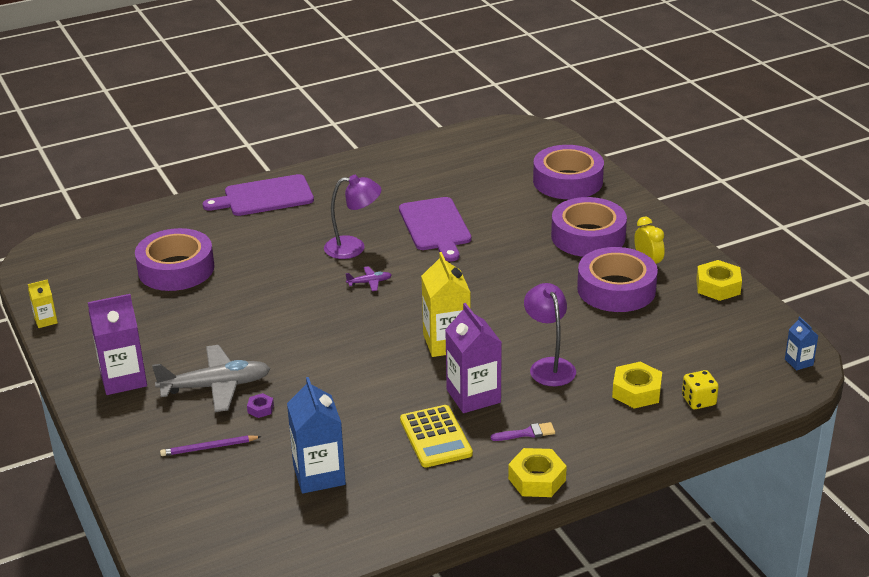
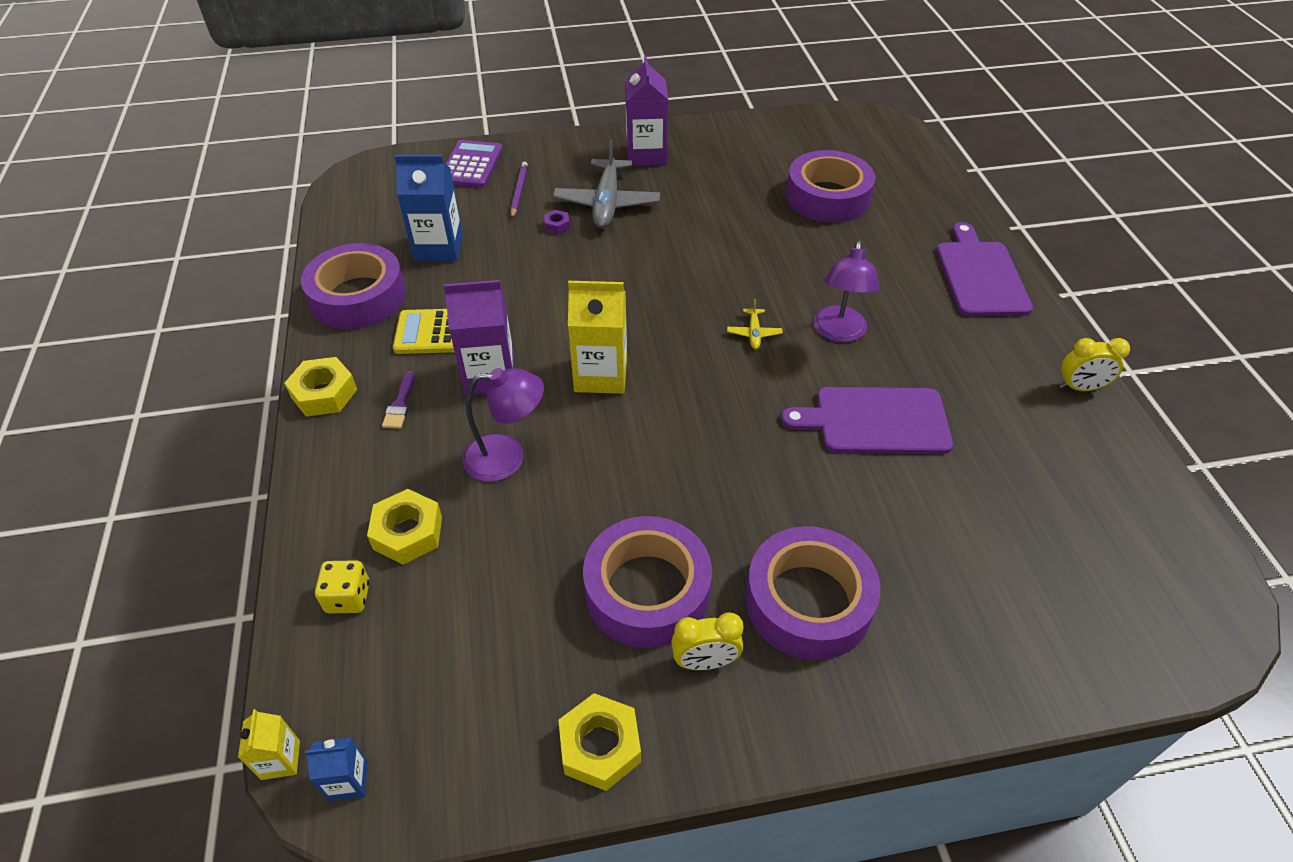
camera: 105 degrees right, 15 degrees up
(46, 320) = (759, 120): yellow carton -> yellow carton (280, 760)
(166, 496) = (471, 165): none -> purple calculator
(369, 282) = (754, 333): purple plane -> yellow plane
(370, 161) = (1080, 387): none -> yellow clock
(567, 181) = (1001, 629): purple tape -> purple tape (358, 296)

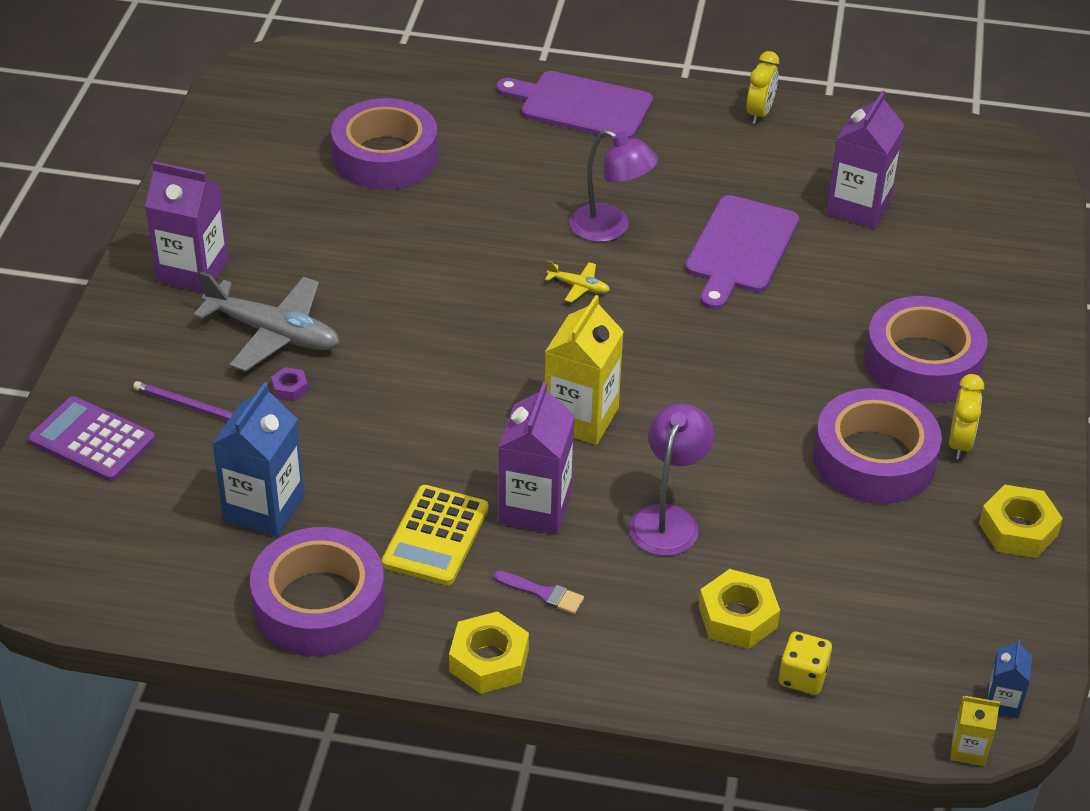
camera: 70 degrees left, 5 degrees down
(1006, 494) = (858, 207): none -> purple carton

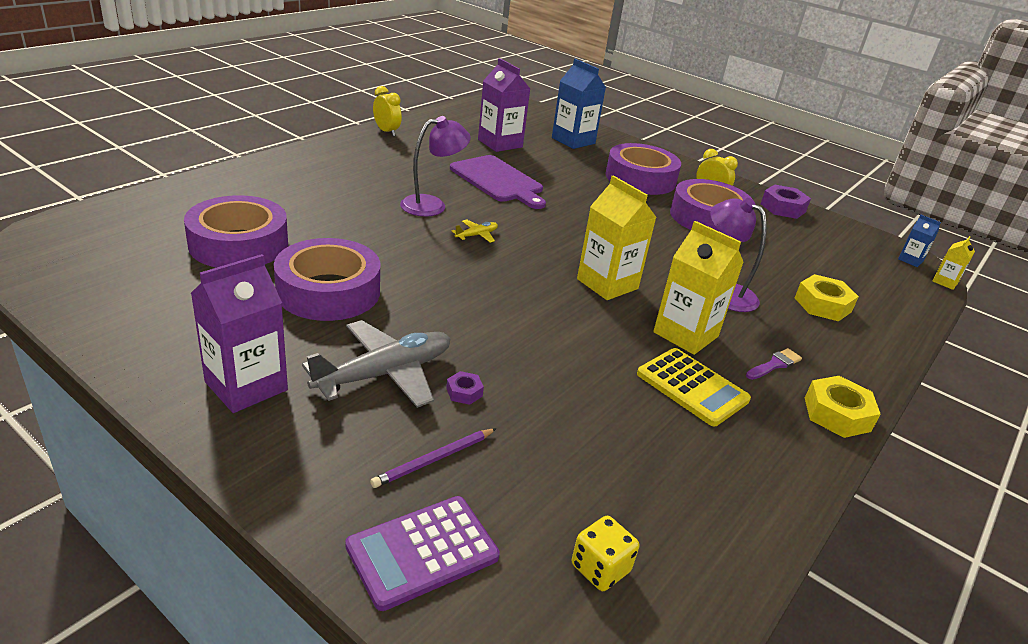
camera: 65 degrees left, 10 degrees down
(264, 508) = (606, 465): blue carton -> blue carton (573, 141)
(319, 604) = (744, 478): purple tape -> purple tape (328, 291)
(535, 508) = (685, 334): purple carton -> yellow carton
(581, 106) = (299, 167): purple cutting board -> none
(802, 677) = (880, 305): yellow dice -> yellow dice (600, 568)
(1018, 529) = (783, 208): yellow nut -> purple nut

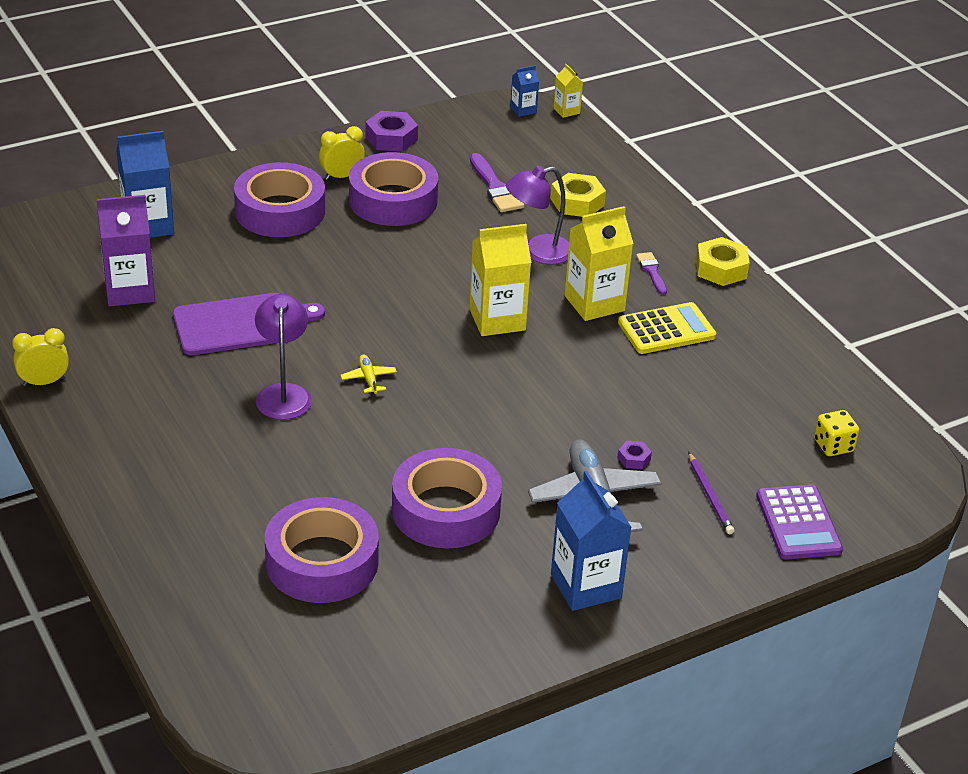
camera: 65 degrees left, 5 degrees up
(246, 386) = (586, 586): purple carton -> blue carton
(785, 260) = (495, 187): none -> purple brush

